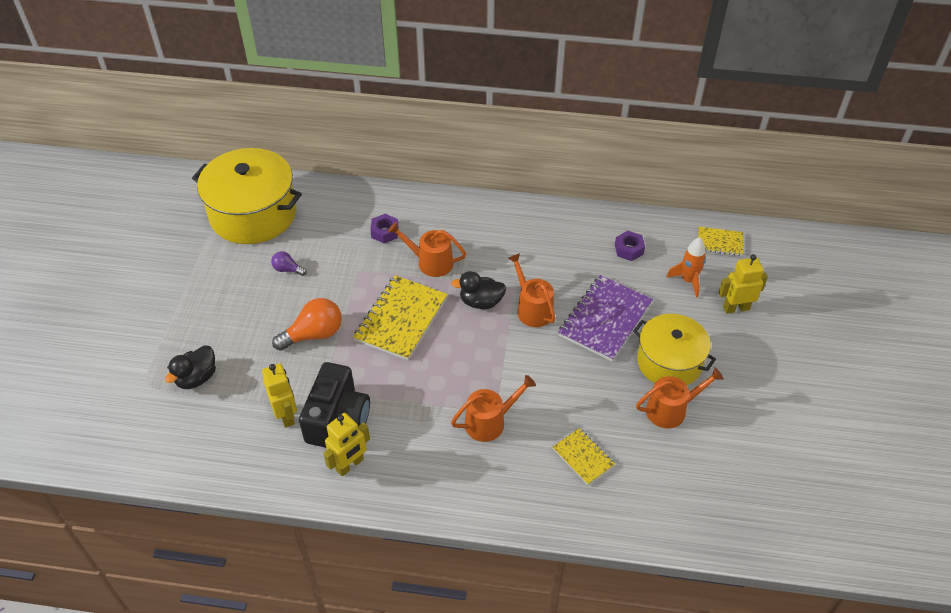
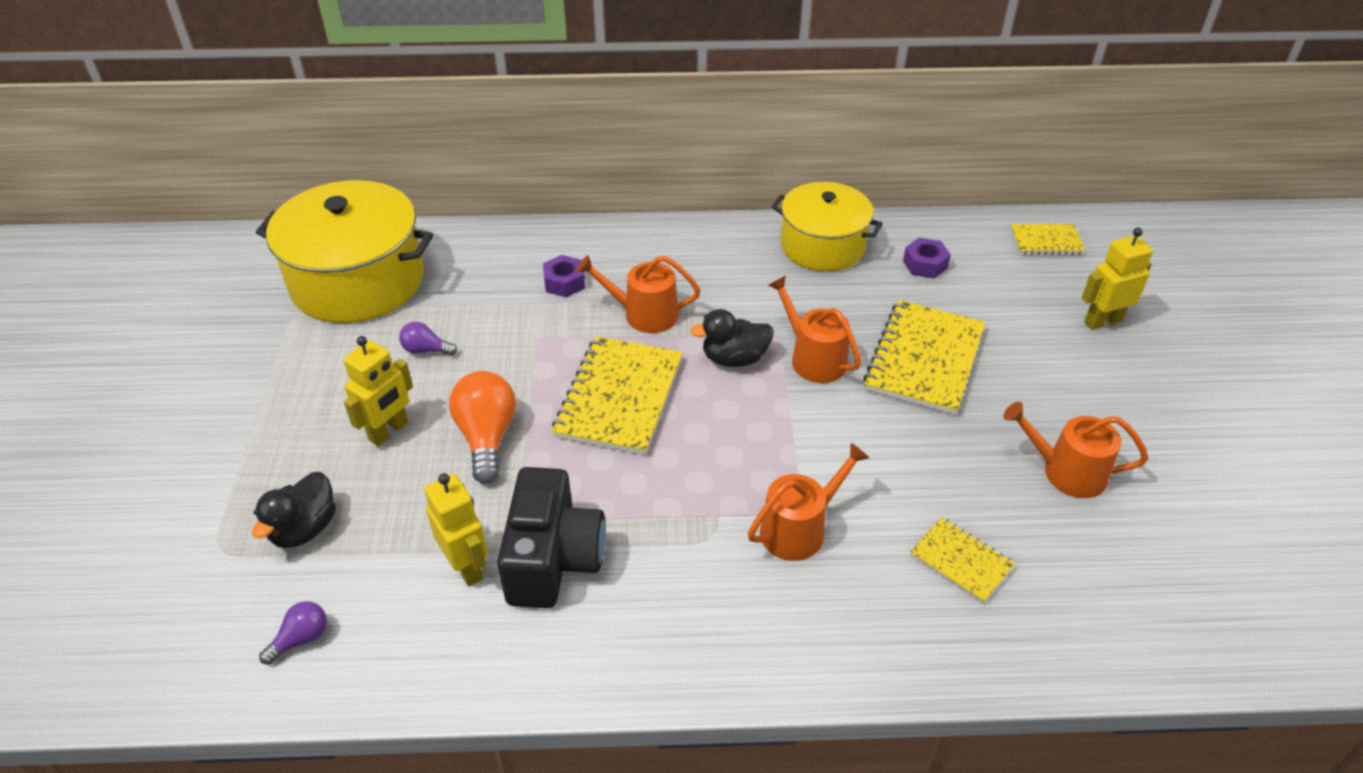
camera: 10 degrees left, 5 degrees down
(185, 444) = (301, 639): none -> purple light bulb
(314, 334) = (487, 437): orange light bulb -> orange light bulb turned 60 degrees counterclockwise
(350, 465) = (591, 630): yellow robot -> yellow robot (389, 431)
(605, 319) = (924, 359): purple notebook -> yellow notebook
(669, 362) = (1038, 405): yellow pot -> yellow pot (822, 246)
(671, 410) = (1066, 472): orange watering can -> orange watering can turned 135 degrees counterclockwise
(688, 281) = (1022, 294): orange rocket -> none

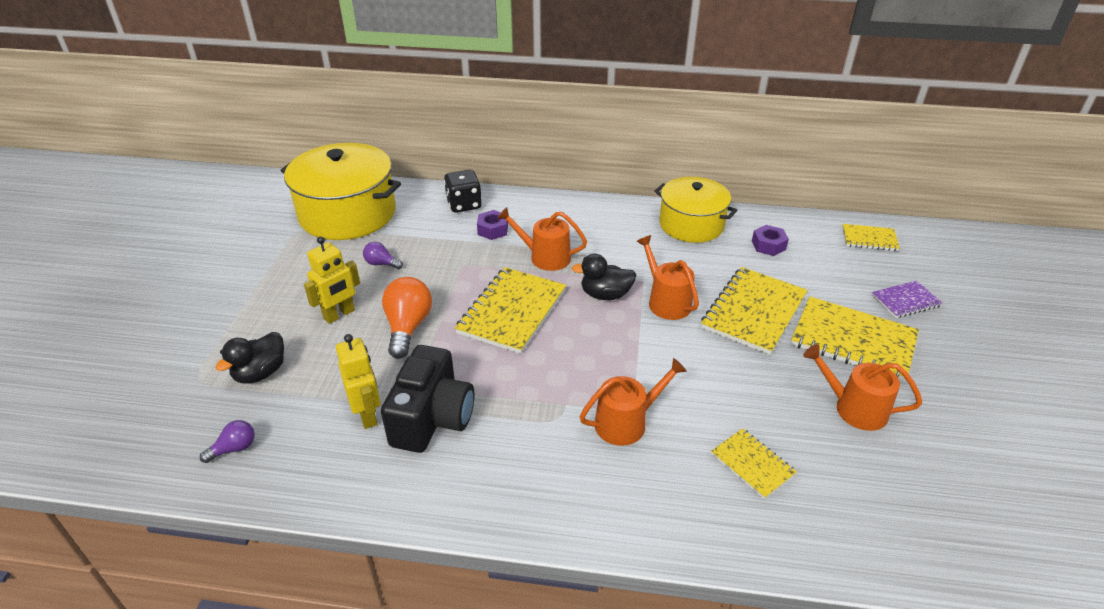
camera: 10 degrees right, 5 degrees down
(516, 249) = (464, 204): none -> black dice
(1050, 383) = (853, 340): none -> yellow notebook
(1102, 321) = (905, 301): yellow robot -> purple notebook

